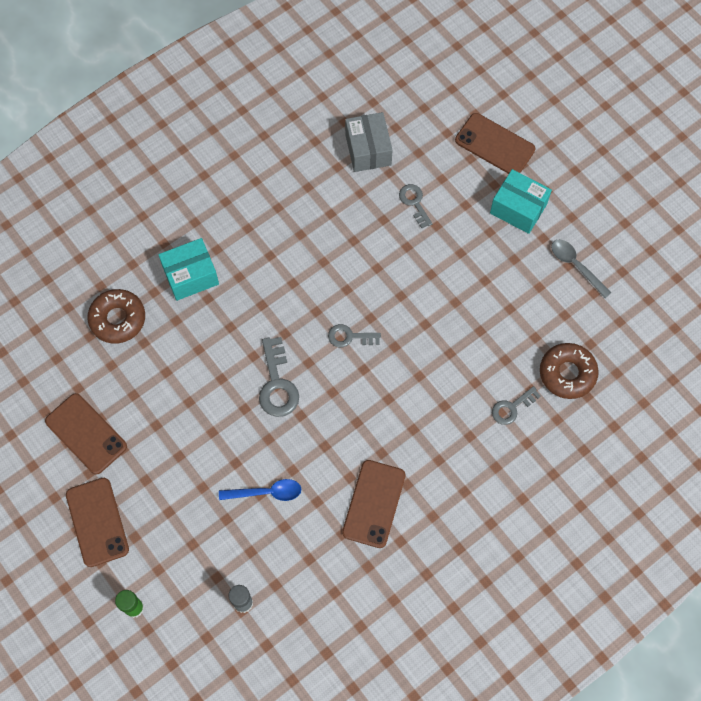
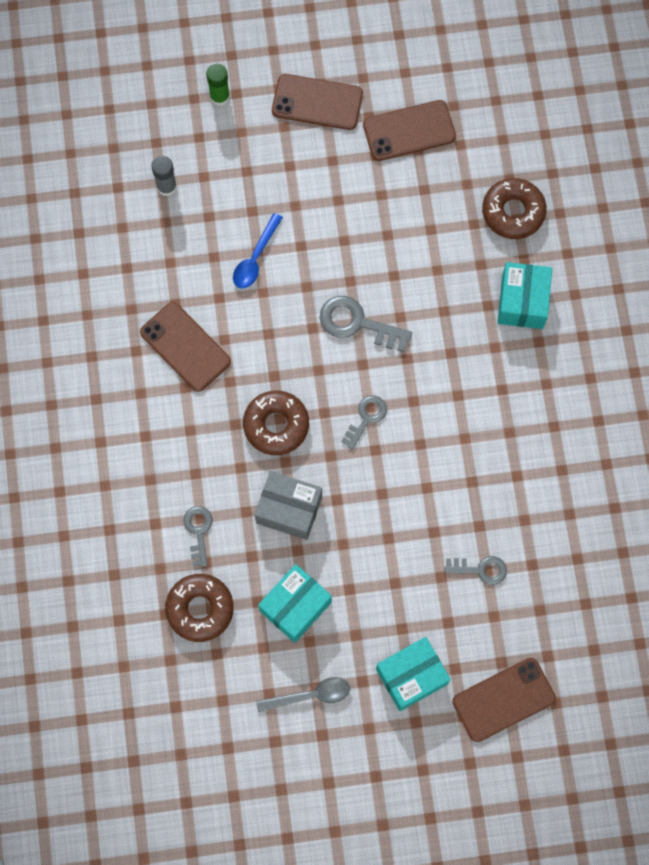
camera: 120 degrees right, 5 degrees up
(368, 150) = (573, 558): grey box -> grey box (289, 509)
(395, 398) = (276, 425): none -> brown donut
(521, 309) = (295, 606): none -> turquoise box

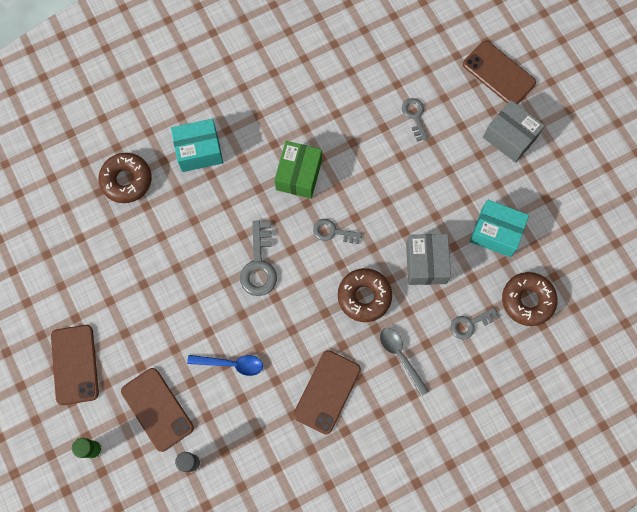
camera: 110 degrees left, 0 degrees up
(310, 695) = (554, 200): grey spoon -> grey spoon (400, 357)
(409, 131) = (79, 281): brown phone -> brown phone (157, 409)
(411, 676) = (510, 137): turquoise box -> grey box
(451, 404) = (299, 175): none -> green box

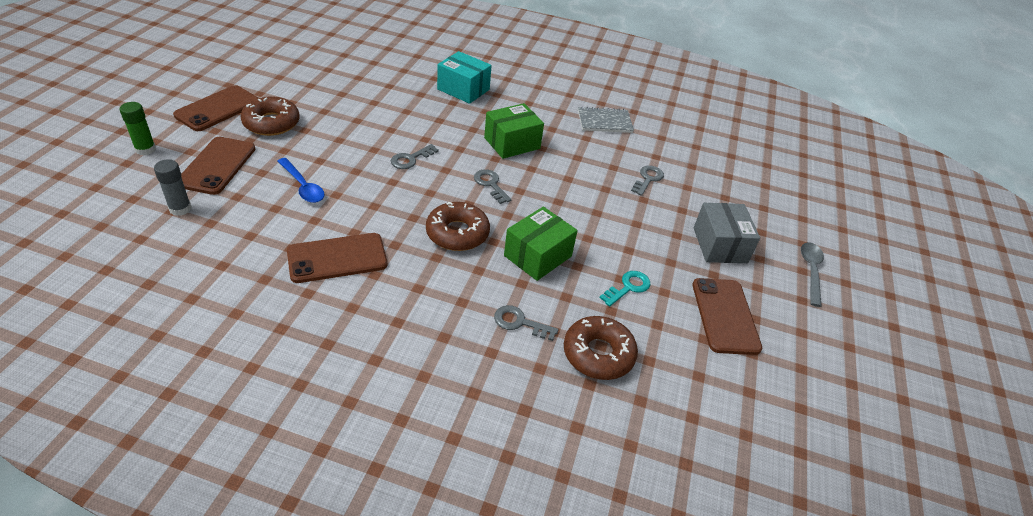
camera: 40 degrees right, 30 degrees down
(126, 180) = (398, 69): brown donut -> brown donut (271, 123)
(259, 265) = (411, 159): grey key -> grey key, size x0.63
(329, 80) = (604, 122): none -> grey notebook
(400, 357) = (428, 290): grey spoon -> grey spoon (811, 271)
(426, 263) = (538, 256): grey box -> green box
(495, 233) = (628, 287): turquoise box -> turquoise key
(499, 73) = (755, 207): brown phone -> brown phone (725, 316)

